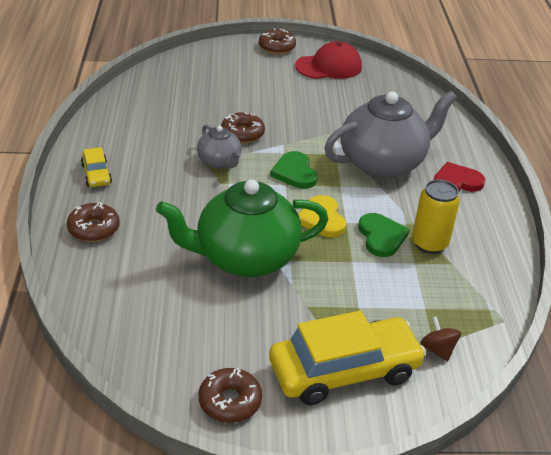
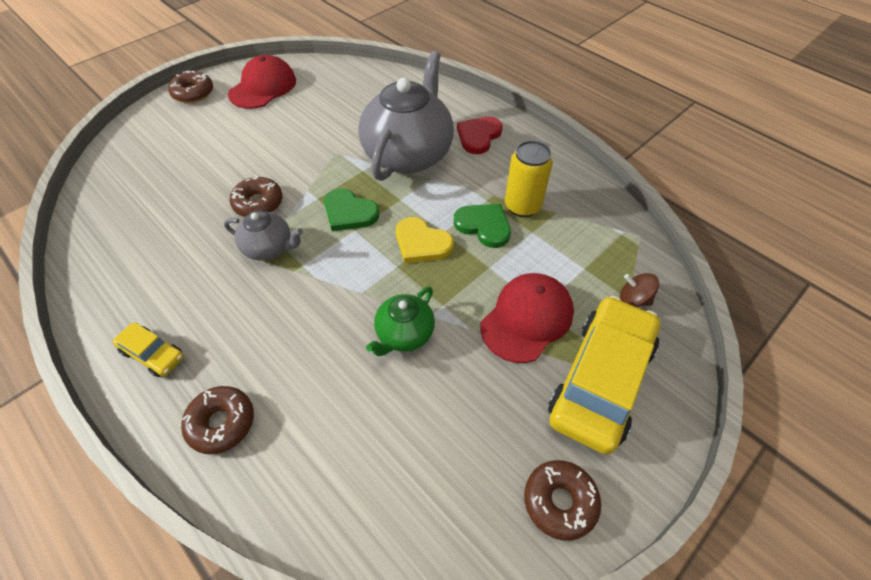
camera: 40 degrees left, 15 degrees up
(245, 258) = (404, 334): green teapot -> green teapot, size x0.50
(338, 305) = (527, 319): none -> red cap

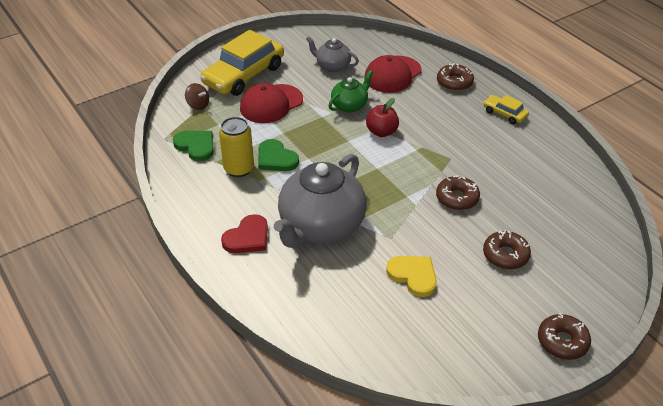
camera: 170 degrees left, 10 degrees down
(263, 87) = (478, 339): red cap -> red cap (392, 74)
(269, 248) = (442, 163): grey teapot -> grey teapot (332, 66)
(349, 212) = (380, 181): green heart -> green heart (196, 146)
(351, 288) = (381, 132): none -> red apple
(421, 243) = (327, 153): yellow heart -> yellow heart (413, 276)
(559, 501) = (289, 42): brown donut -> brown donut (505, 255)

